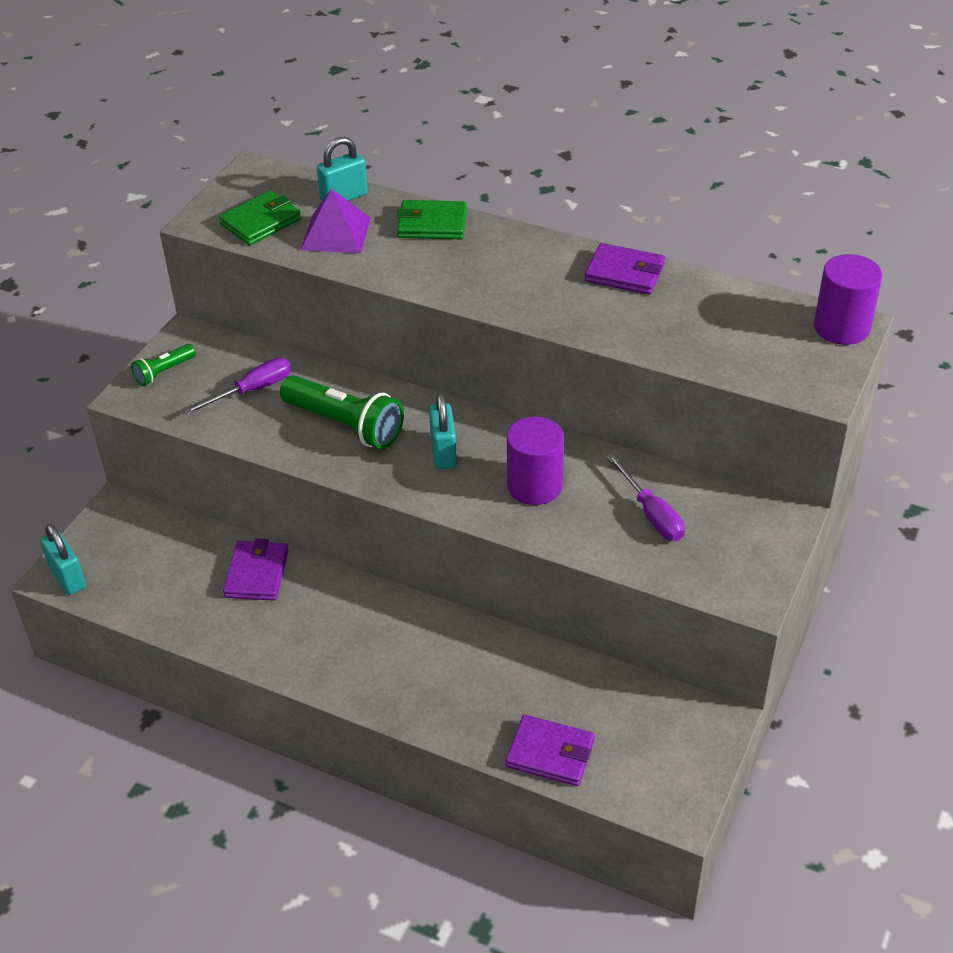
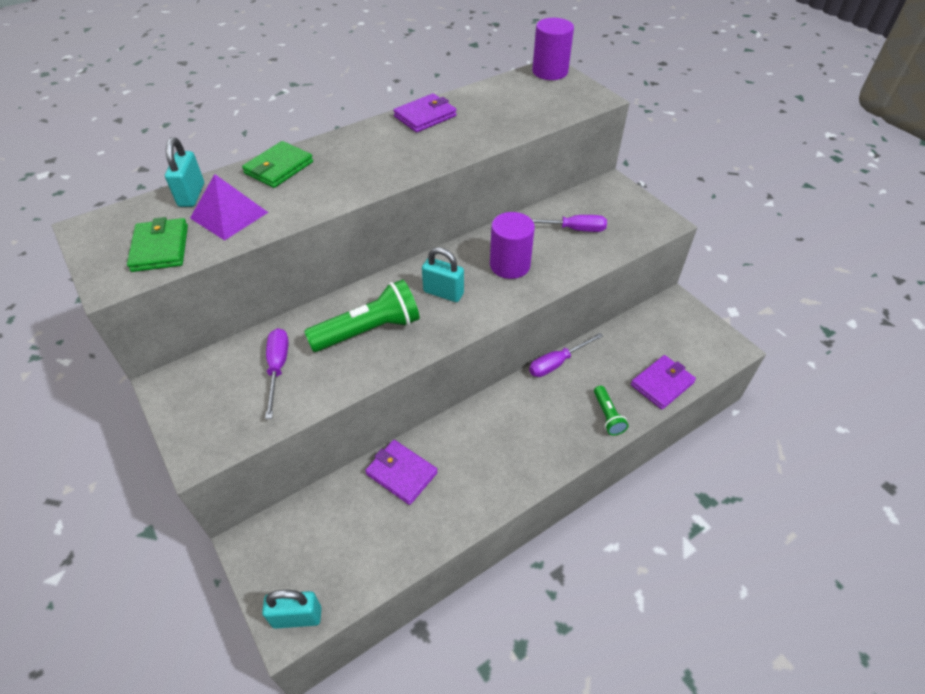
camera: 60 degrees left, 5 degrees up
(164, 372) = (195, 417): green flashlight -> green flashlight (607, 416)
(504, 637) = (557, 363): none -> purple screwdriver

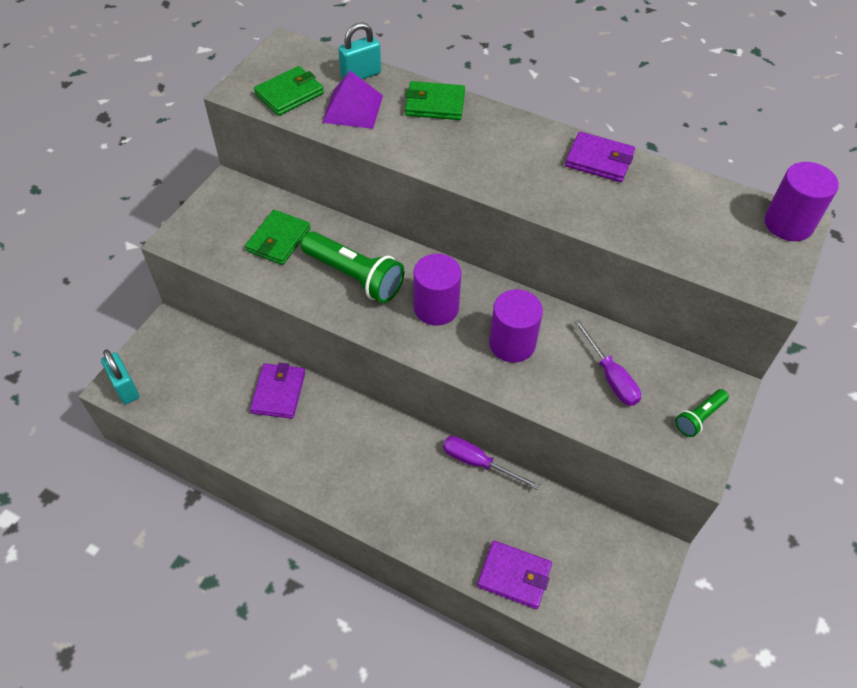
camera: 60 degrees right, 5 degrees up
(278, 368) = (278, 240): purple screwdriver -> green wallet
(443, 293) = (436, 308): turquoise padlock -> purple cylinder
(607, 416) = (437, 536): green flashlight -> green flashlight (699, 417)

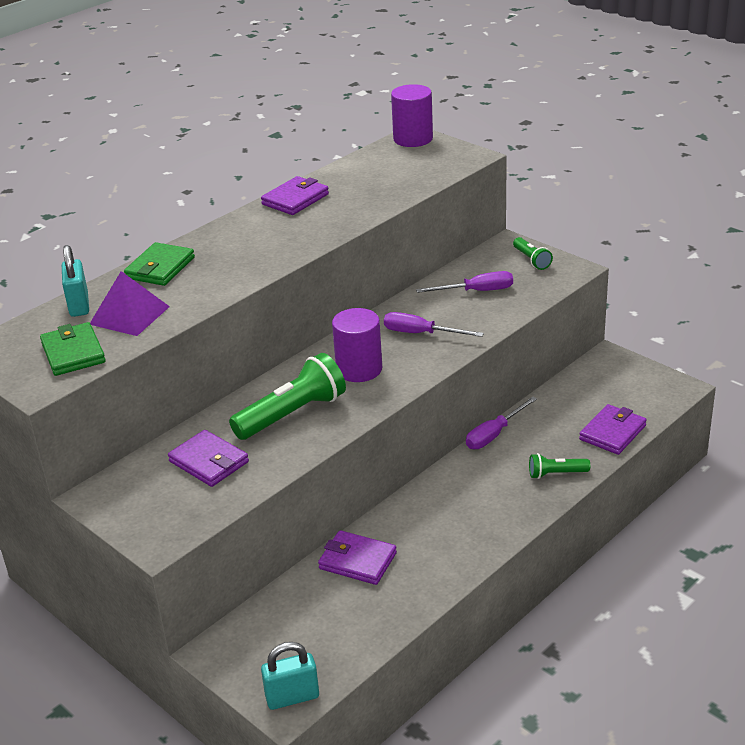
camera: 70 degrees left, 20 degrees down
(278, 240) = (209, 462): green wallet -> purple wallet
(431, 530) = (556, 474): none -> green flashlight
(512, 343) = (421, 333): purple cylinder -> purple screwdriver

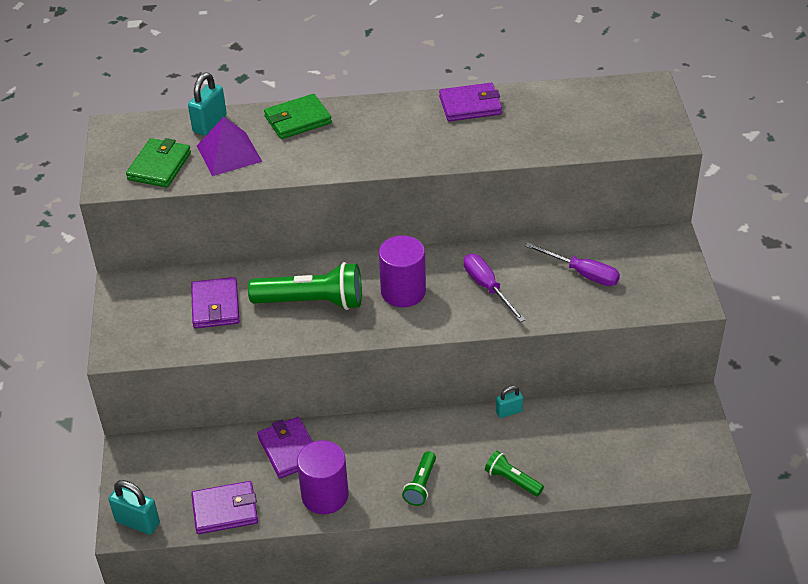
camera: 40 degrees right, 10 degrees up
(413, 139) = (645, 90): purple cylinder -> purple cylinder (325, 495)
(494, 434) = (509, 411): purple screwdriver -> turquoise padlock
(531, 260) = (668, 269): green flashlight -> green flashlight (421, 485)
(612, 432) = (603, 475): purple wallet -> purple wallet (225, 510)

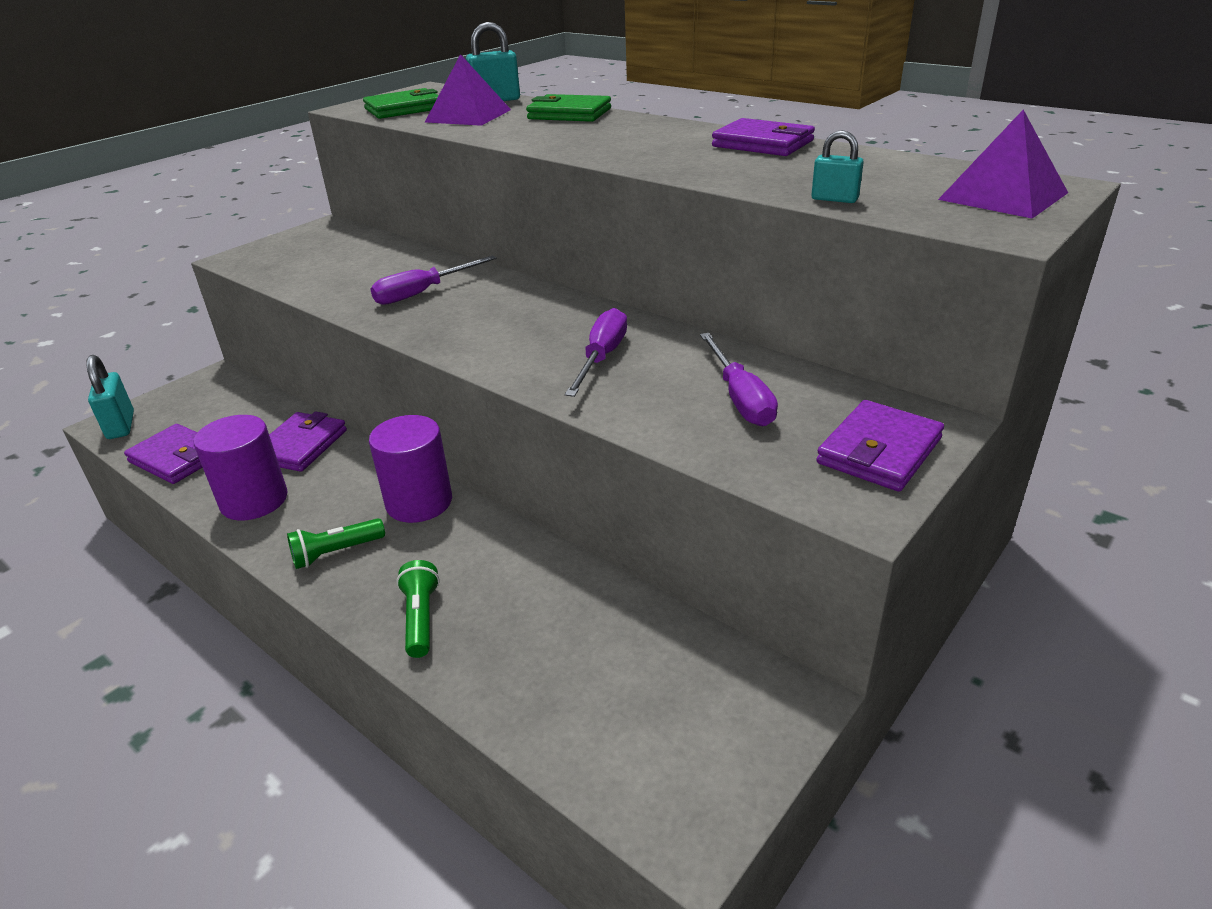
camera: 45 degrees right, 10 degrees down
(215, 306) = (352, 263): purple wallet -> purple wallet (879, 451)
(312, 302) = (423, 293): green flashlight -> purple screwdriver
(403, 292) = (512, 322): purple cylinder -> purple cylinder (419, 502)
(509, 411) = (535, 546): turquoise padlock -> turquoise padlock (834, 199)
(638, 108) = (1002, 196): none -> purple pyramid

